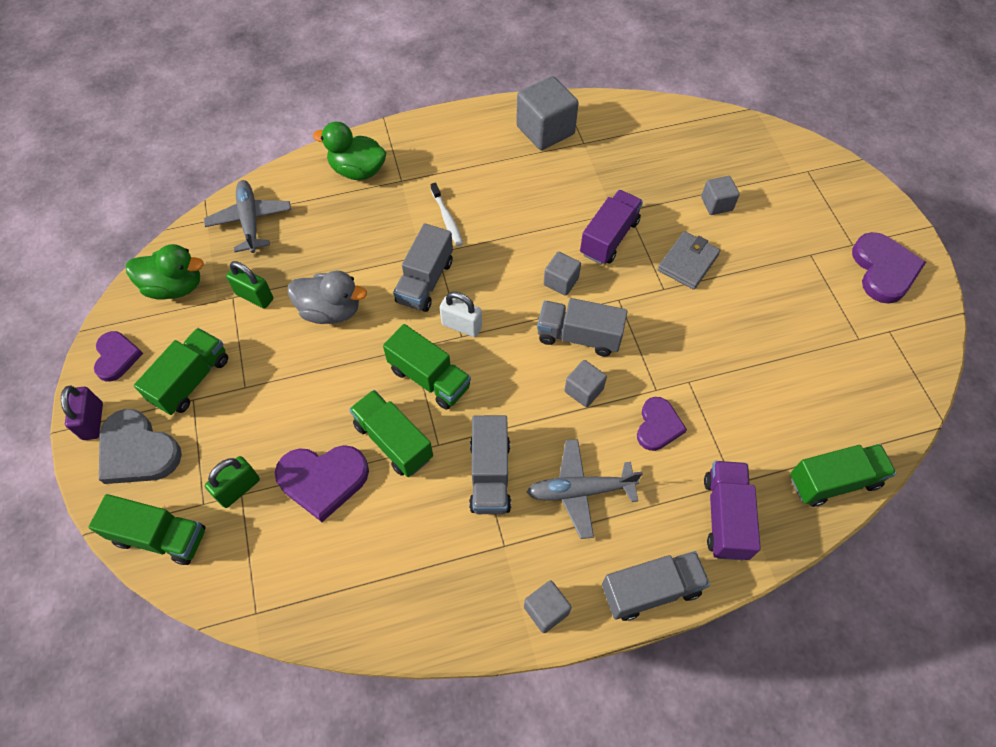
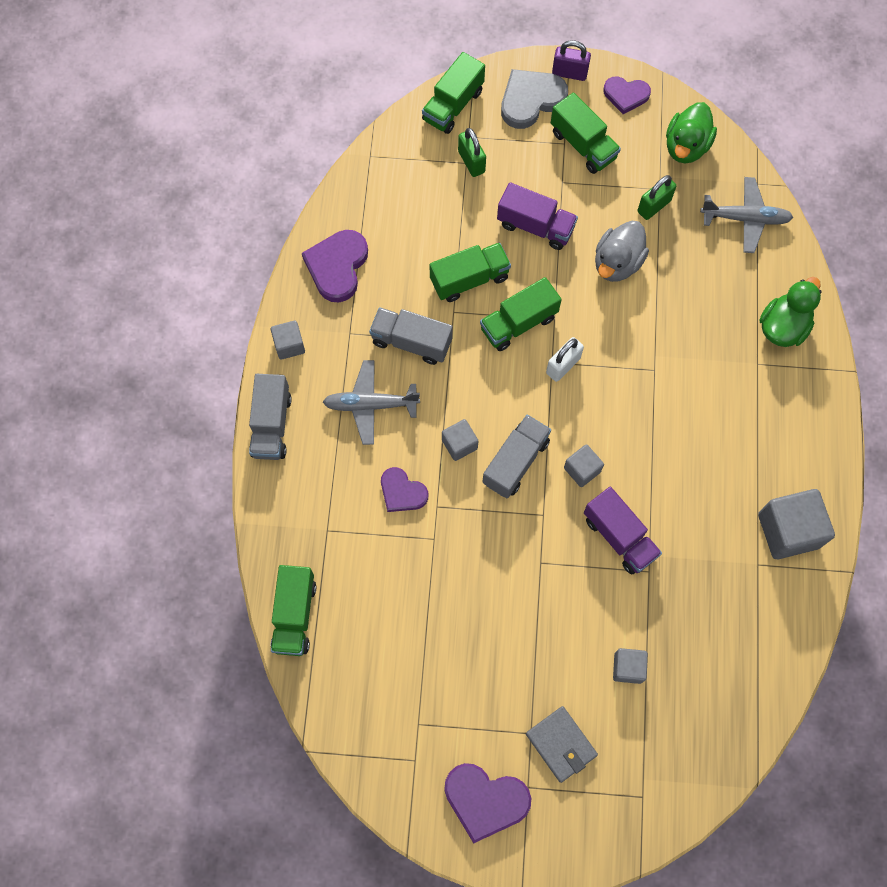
camera: 110 degrees right, 10 degrees up
(323, 480) = (455, 221): purple heart -> purple heart (337, 266)
(425, 281) = (623, 349): grey truck -> none
(447, 219) = (693, 391): white toothbrush -> none
(580, 491) = (370, 405): grey plane -> grey plane turned 105 degrees counterclockwise
(688, 262) = (563, 601): grey wallet -> grey wallet (561, 744)
(725, 516) = (303, 509): purple truck -> purple truck (535, 226)

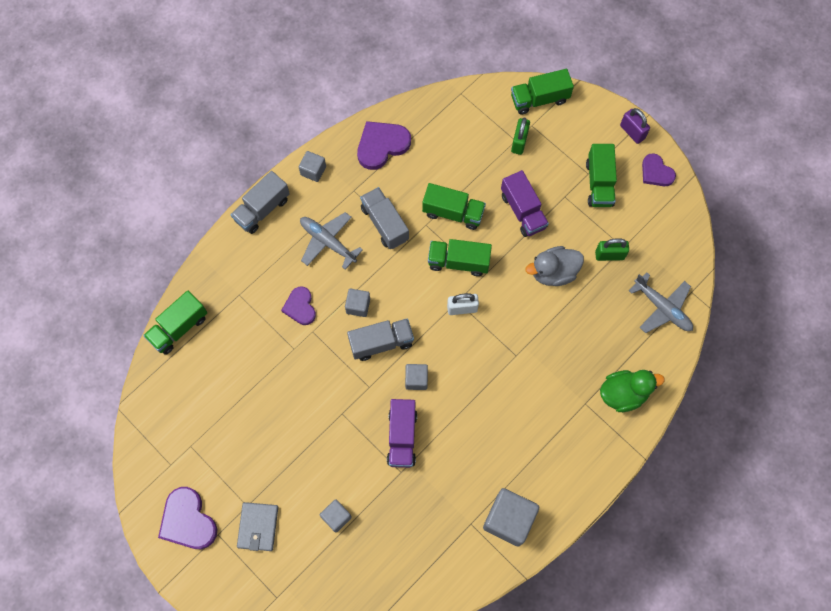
camera: 40 degrees right, 0 degrees up
(531, 100) = (592, 131): grey heart -> none
(686, 146) = (665, 233): green duck -> none

